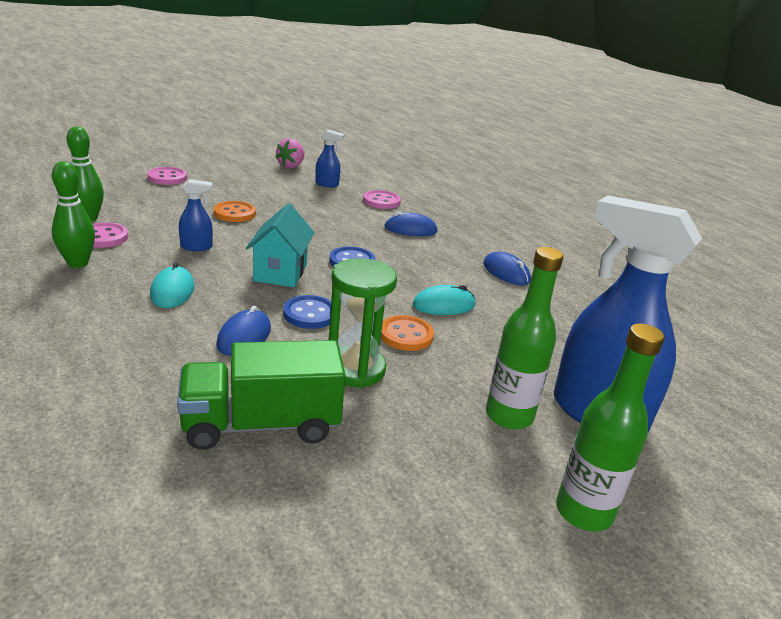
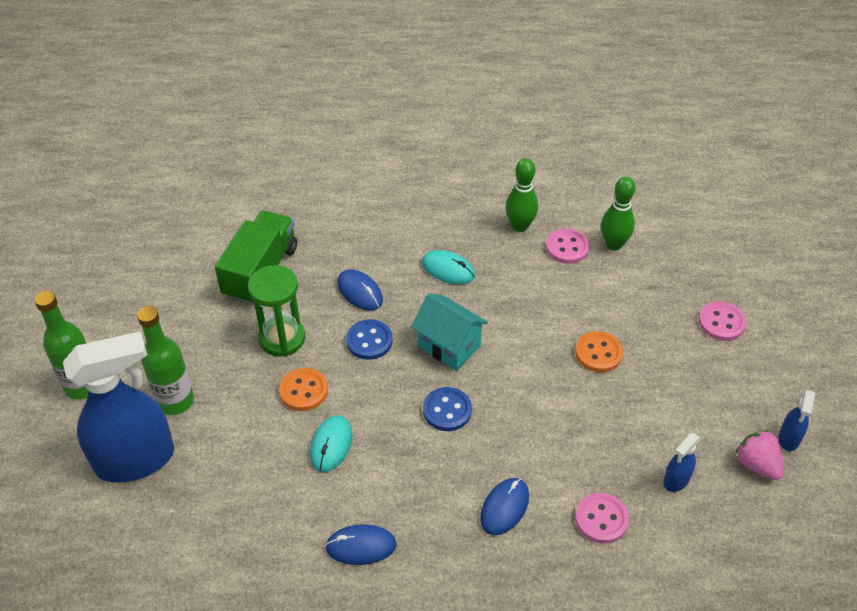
camera: 125 degrees right, 20 degrees up
(196, 247) = (524, 303): blue spray bottle -> blue spray bottle (789, 439)

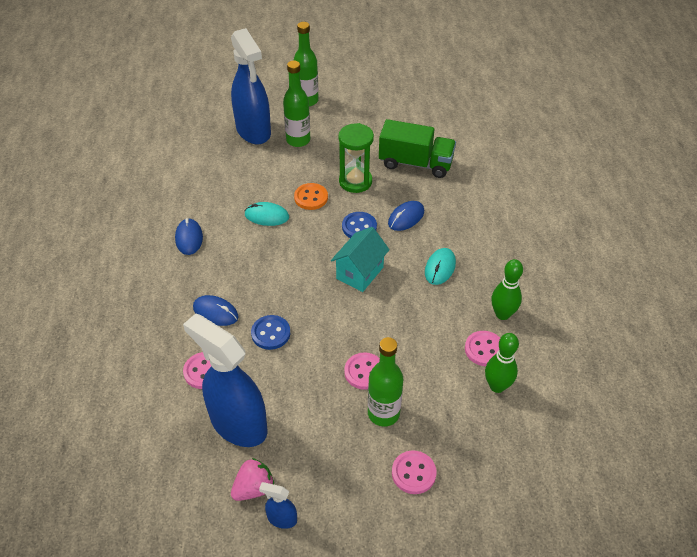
camera: 85 degrees right, 0 degrees up
(447, 410) = (299, 275): blue button -> blue button (271, 333)
(598, 353) = (364, 372): orange button -> pink button
(652, 341) = (383, 413): none -> green bottle
(676, 480) = (238, 424): blue spray bottle -> blue spray bottle, size x2.37

